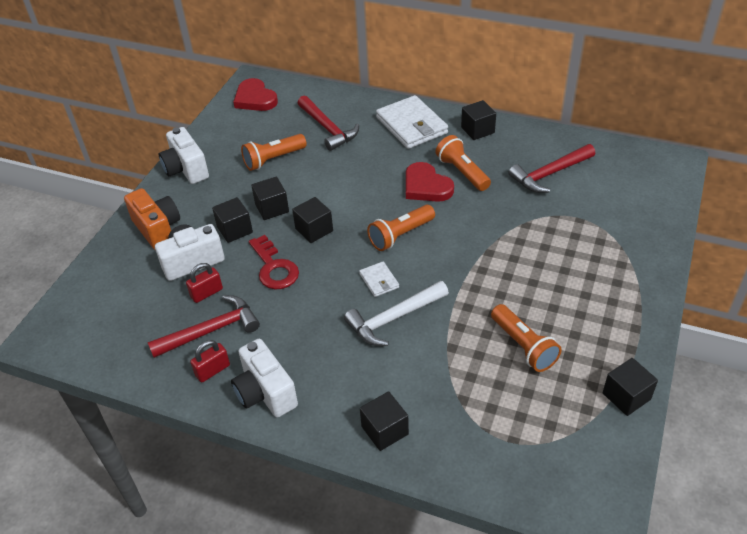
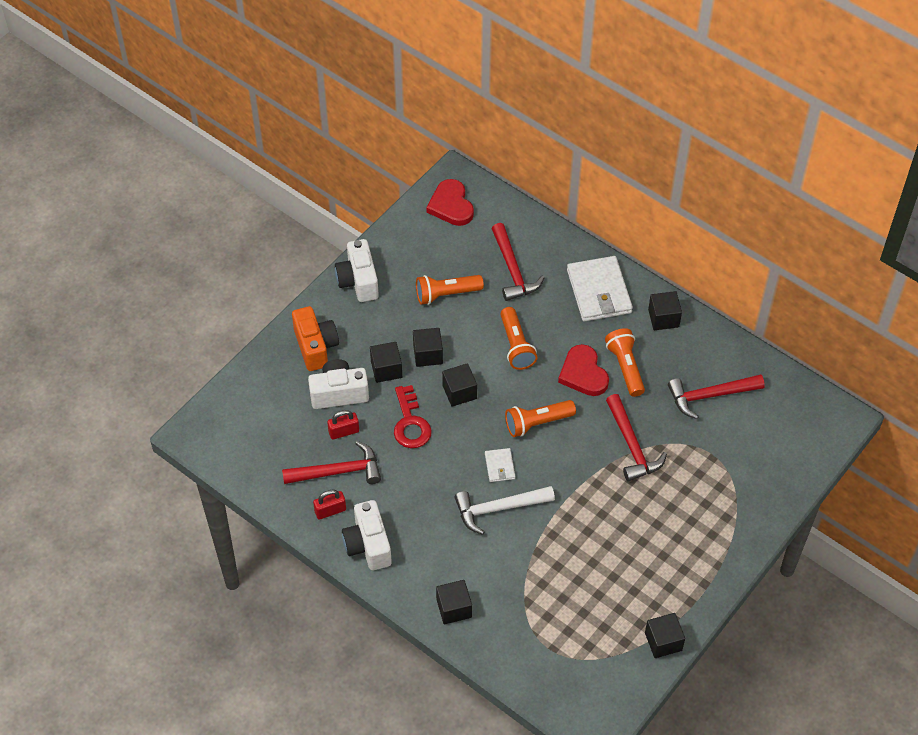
camera: 15 degrees right, 10 degrees up
(500, 230) = (632, 446): none -> red hammer
(523, 346) = (599, 570): orange flashlight -> orange flashlight (516, 346)

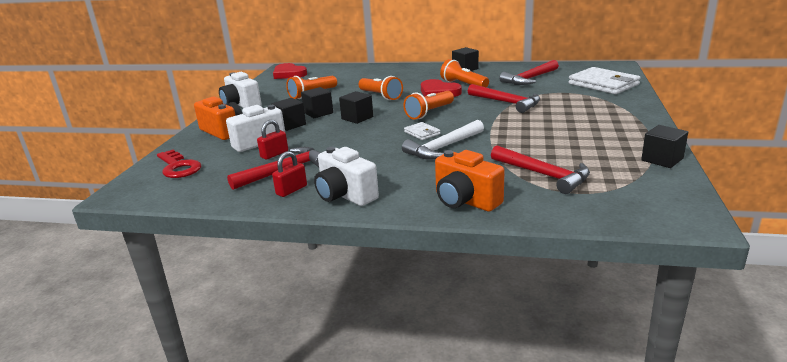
camera: 25 degrees left, 30 degrees down
(410, 423) = (330, 137): red key -> red key (178, 167)
(454, 608) = (465, 201): black cube -> orange camera
(513, 270) = (351, 79): red hammer -> red hammer (543, 175)
(599, 291) = (414, 72): white wallet -> white wallet (603, 84)

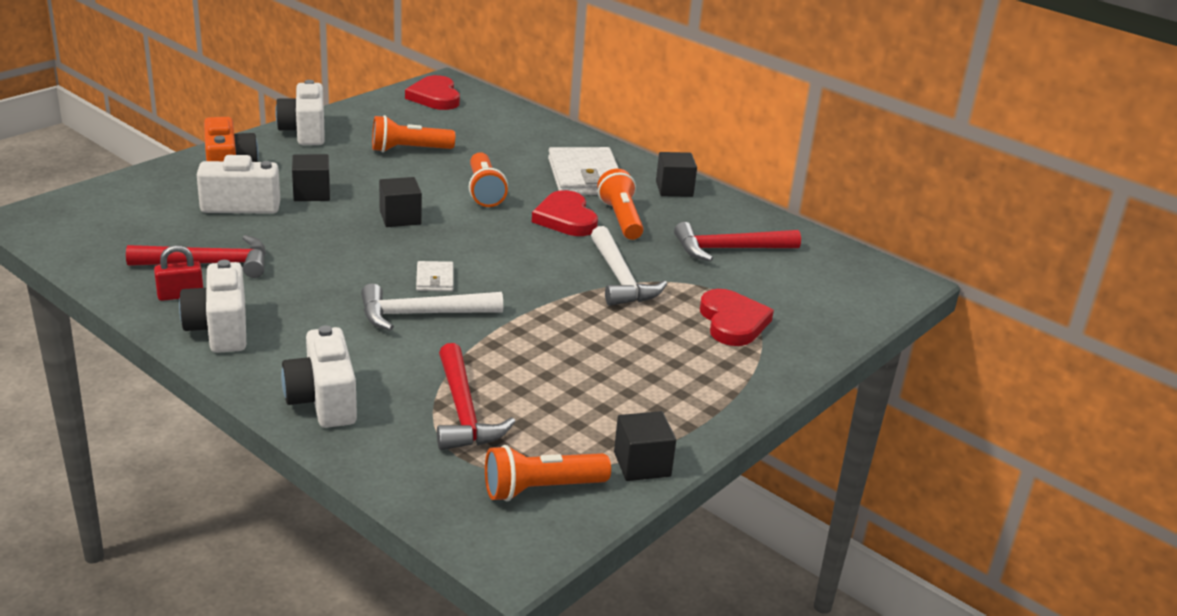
camera: 25 degrees right, 5 degrees up
(178, 167) = (119, 206): red key -> none
(274, 154) = (233, 233): red padlock -> none
(318, 113) = (369, 187): black cube -> none
(429, 113) = (496, 249): orange flashlight -> orange flashlight (541, 489)
(465, 201) = (323, 401): orange camera -> white camera
(507, 103) = (620, 278): red hammer -> white hammer
(584, 99) = (733, 322): none -> red heart
(603, 84) = (814, 307): white wallet -> white wallet (585, 177)

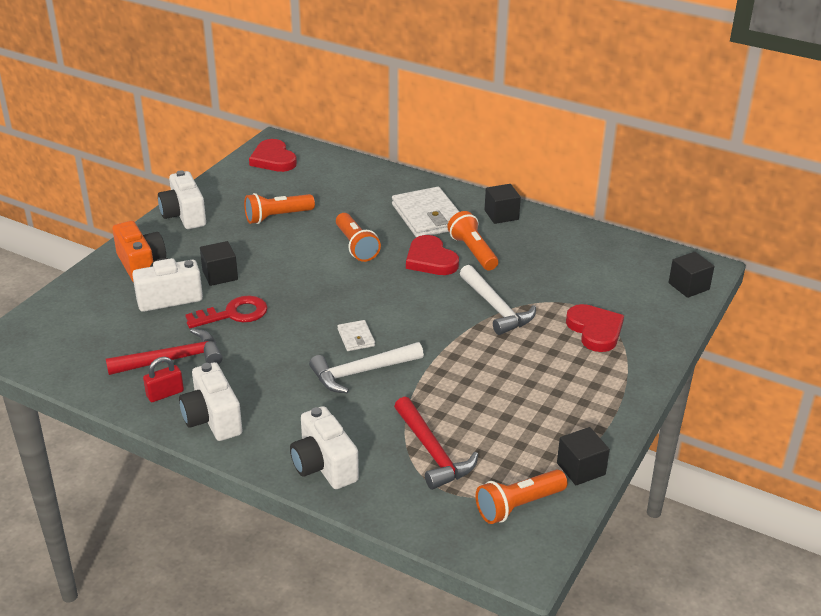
camera: 10 degrees left, 5 degrees up
(305, 232) = (234, 314): none -> red key
(400, 218) = (302, 285): black cube -> black cube (688, 286)
(728, 249) = (565, 264): red hammer -> none

